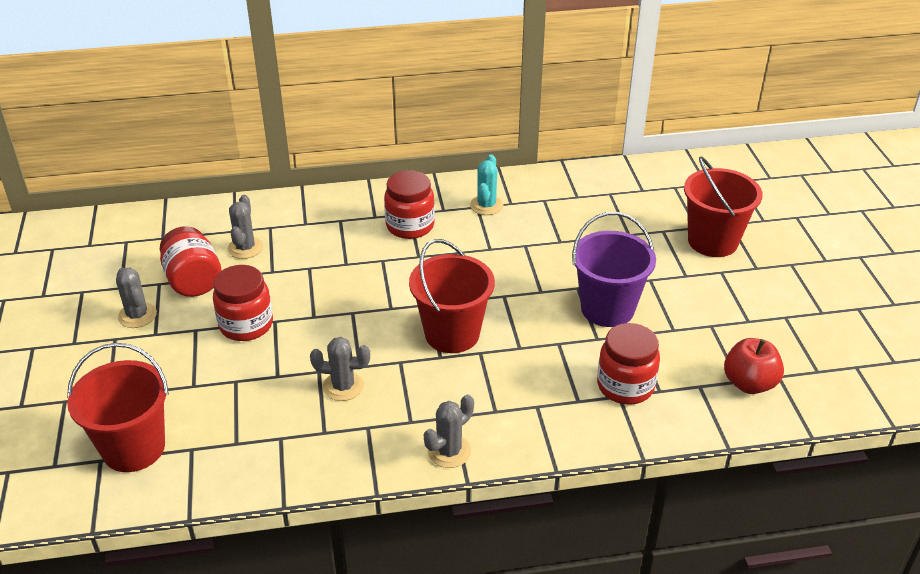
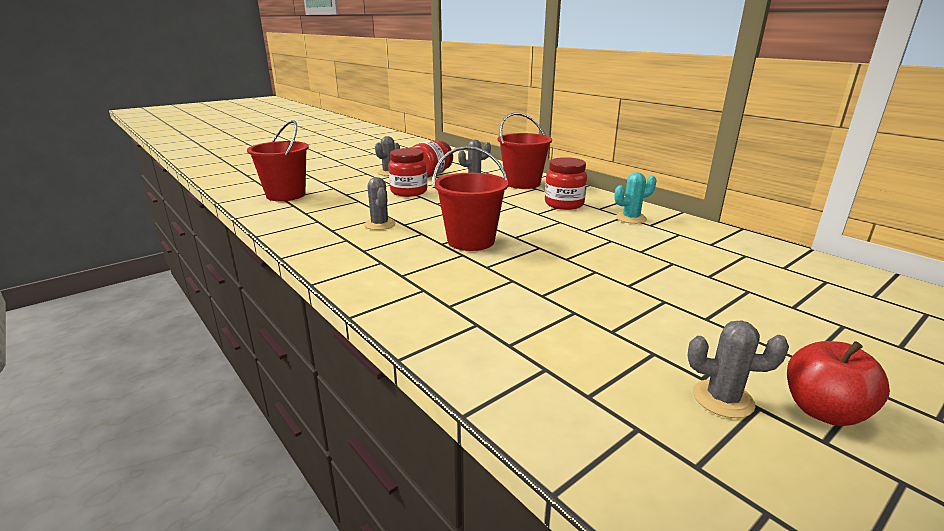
camera: 60 degrees right, 15 degrees down
(449, 451) = (341, 269): grey cactus -> grey cactus (723, 399)
(607, 309) = (589, 290): purple bucket -> none
(625, 386) = (494, 324): red jar -> none
(712, 241) = (791, 321): red bucket -> red bucket (522, 183)
(749, 383) = (593, 405): red apple -> red apple (823, 411)

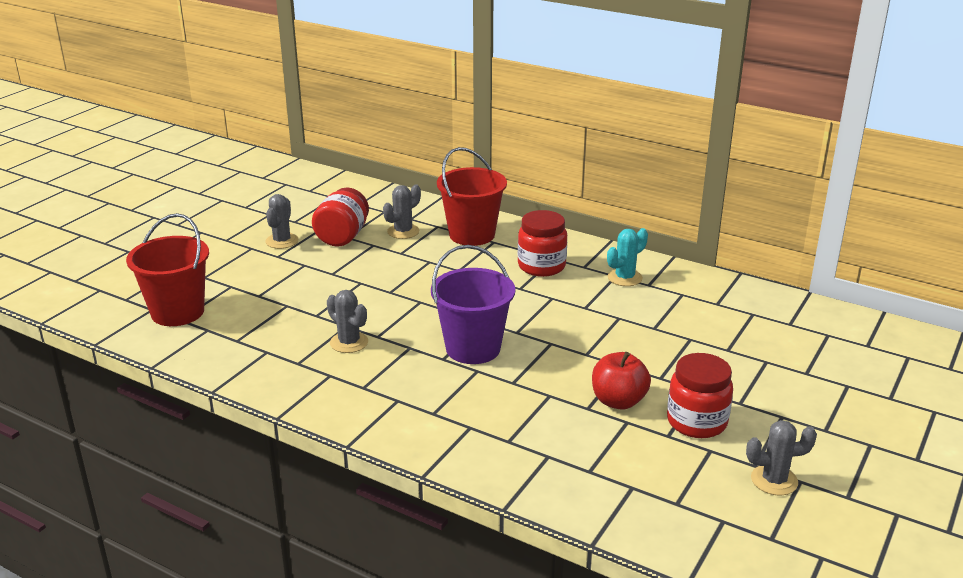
camera: 20 degrees left, 5 degrees up
(409, 192) = (339, 276): red jar -> red jar (696, 422)
(471, 241) = (473, 348): red bucket -> purple bucket
(823, 411) = (843, 473): red apple -> red apple (618, 401)

